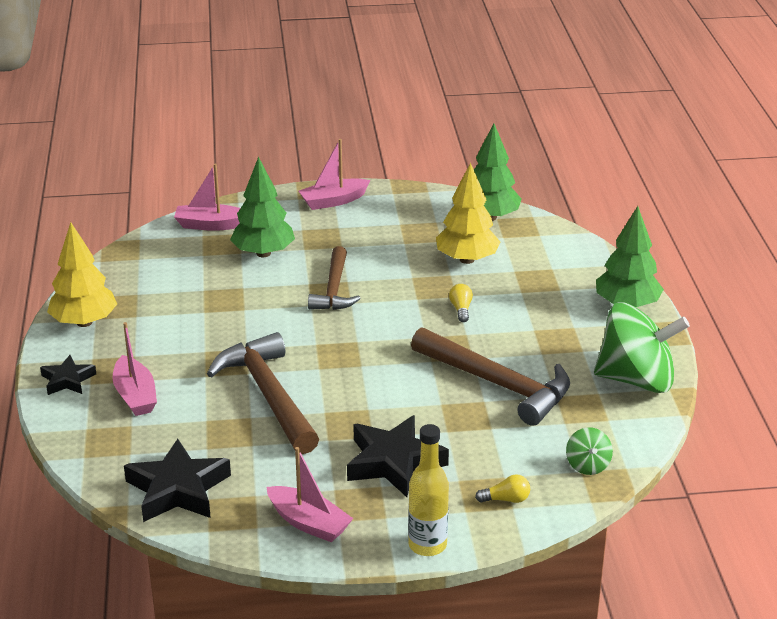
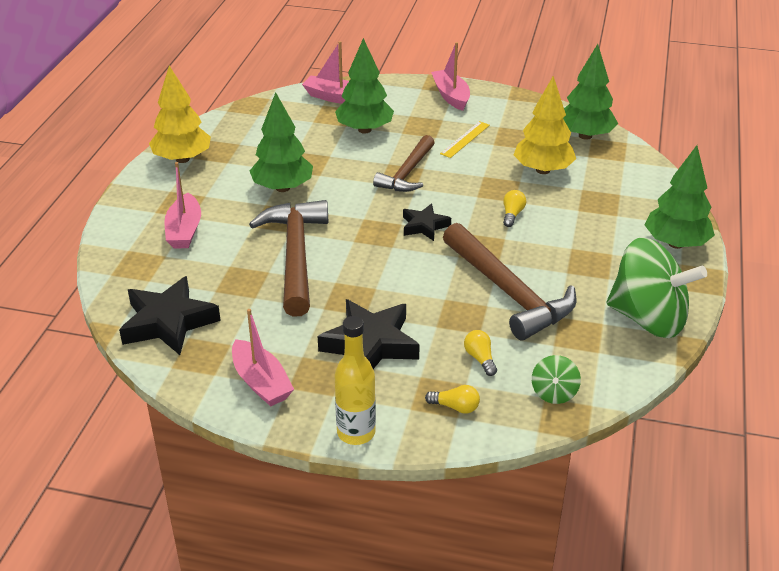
camera: 20 degrees right, 5 degrees up
(68, 380) = (139, 205): black star -> black star (424, 226)
(213, 330) = (282, 188): none -> green tree
(333, 201) = (451, 96): pink boat -> pink boat turned 75 degrees clockwise
(373, 243) = (465, 139): none -> yellow ruler
(505, 451) = (480, 358): none -> yellow light bulb

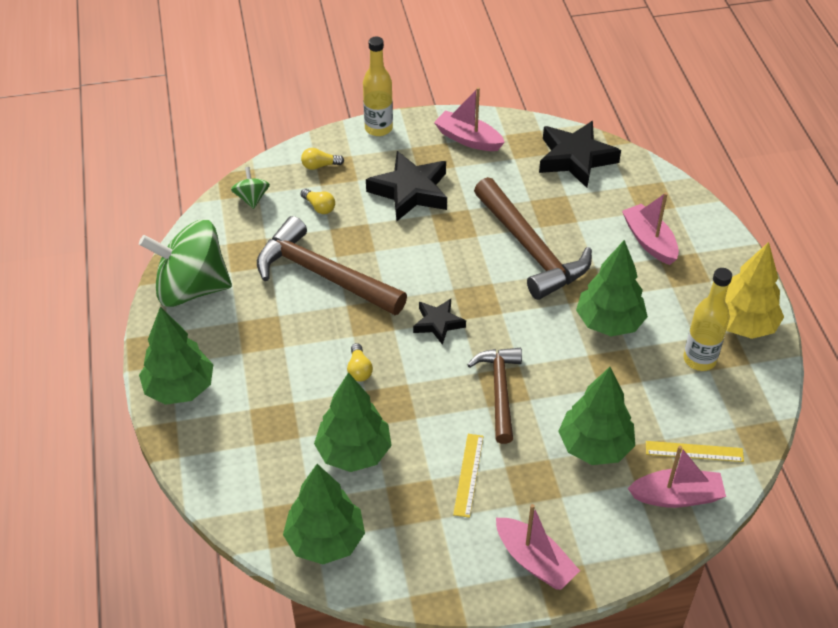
camera: 155 degrees right, 10 degrees up
(239, 150) = (699, 359): none -> yellow bottle
(300, 111) = (694, 451): none -> yellow ruler
(542, 170) = (354, 452): yellow tree -> green tree

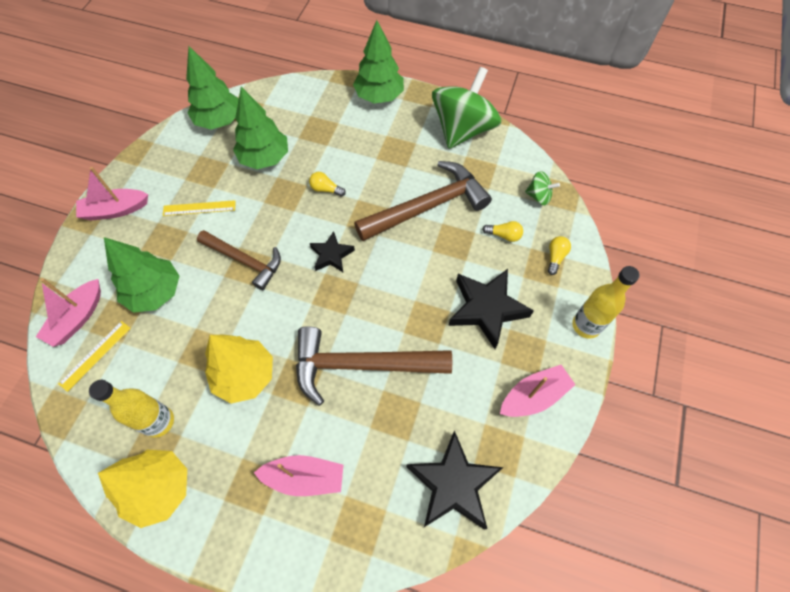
camera: 120 degrees right, 15 degrees up
(319, 207) = (504, 235): yellow light bulb -> yellow light bulb turned 150 degrees counterclockwise
(468, 474) = (199, 208): yellow ruler -> yellow ruler turned 45 degrees counterclockwise
(609, 323) = (245, 376): green tree -> yellow tree

